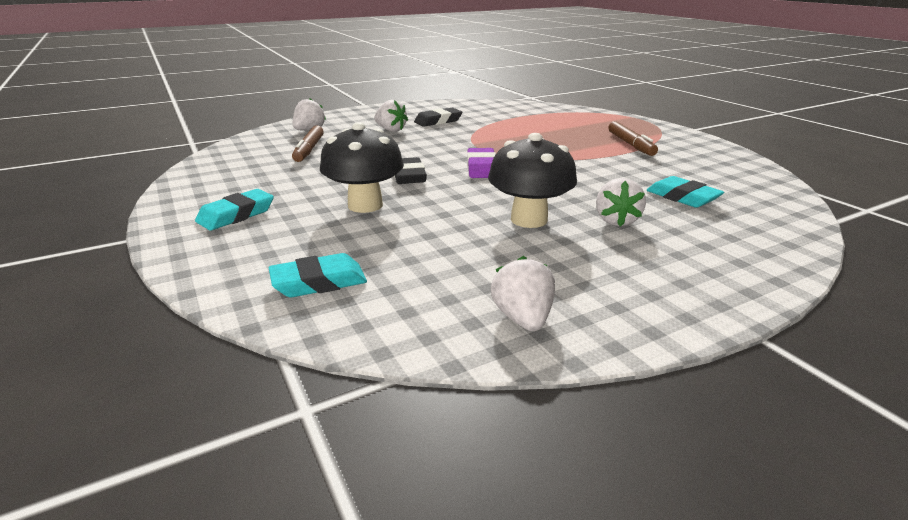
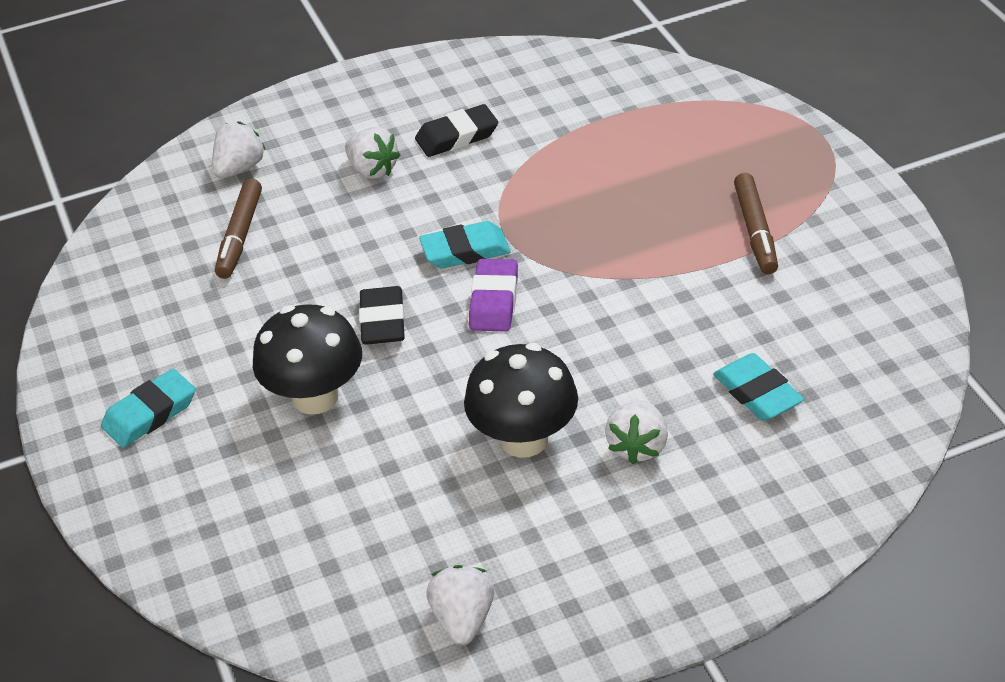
camera: 10 degrees right, 15 degrees up
(319, 282) = (254, 551): turquoise eraser -> turquoise eraser (465, 251)

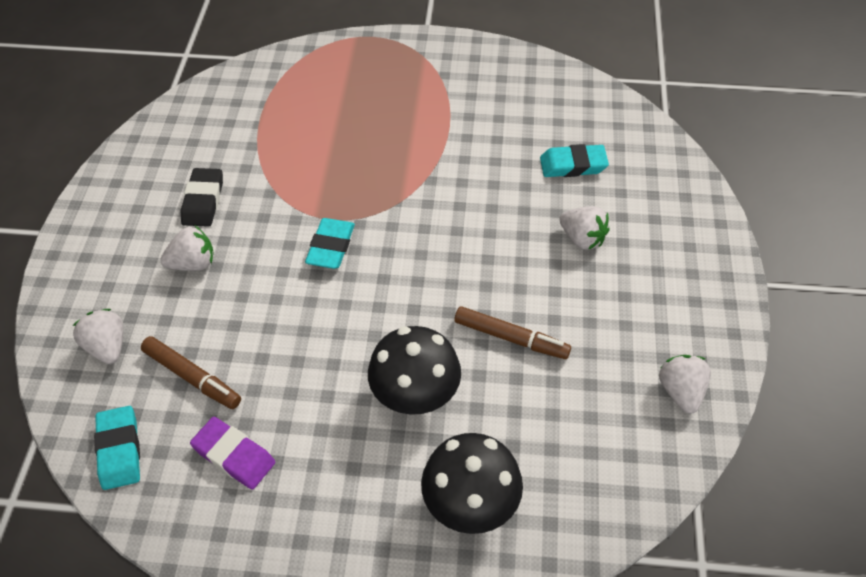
camera: 65 degrees left, 10 degrees up
(150, 414) = (354, 517): turquoise eraser -> turquoise eraser (119, 450)
(382, 321) = (366, 323): black eraser -> none
(463, 619) = (680, 391): white strawberry -> white strawberry turned 60 degrees clockwise
(494, 301) = (395, 252): purple eraser -> purple eraser (234, 455)
(524, 439) = (539, 292): black mushroom -> black mushroom (470, 504)
(755, 231) = (433, 102): brown marker -> brown marker (511, 338)

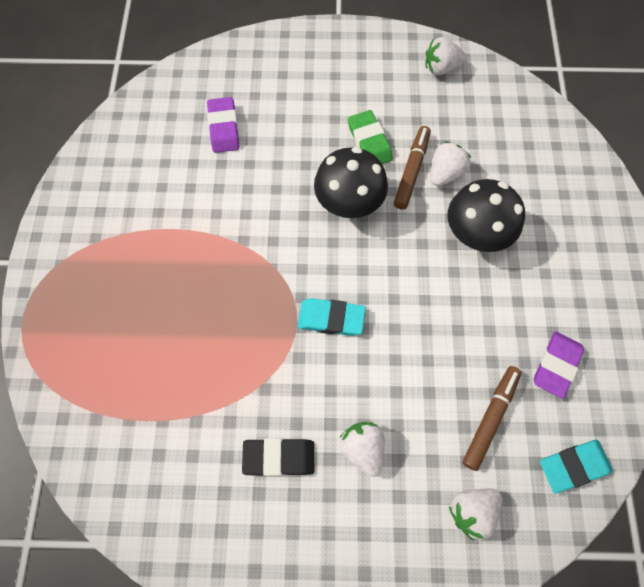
camera: 95 degrees left, 15 degrees up
(470, 504) = (555, 193): black mushroom -> black mushroom (349, 204)
(554, 298) = (369, 142): none -> green eraser
(573, 165) = (224, 128): turquoise eraser -> purple eraser
(582, 238) = (307, 123): white strawberry -> white strawberry (445, 173)

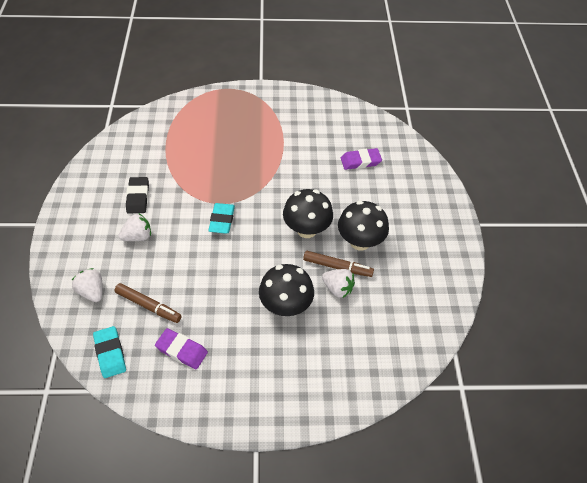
camera: 85 degrees right, 15 degrees down
(369, 142) = (360, 241): green eraser -> black mushroom
(441, 68) = (438, 290): white strawberry -> none

